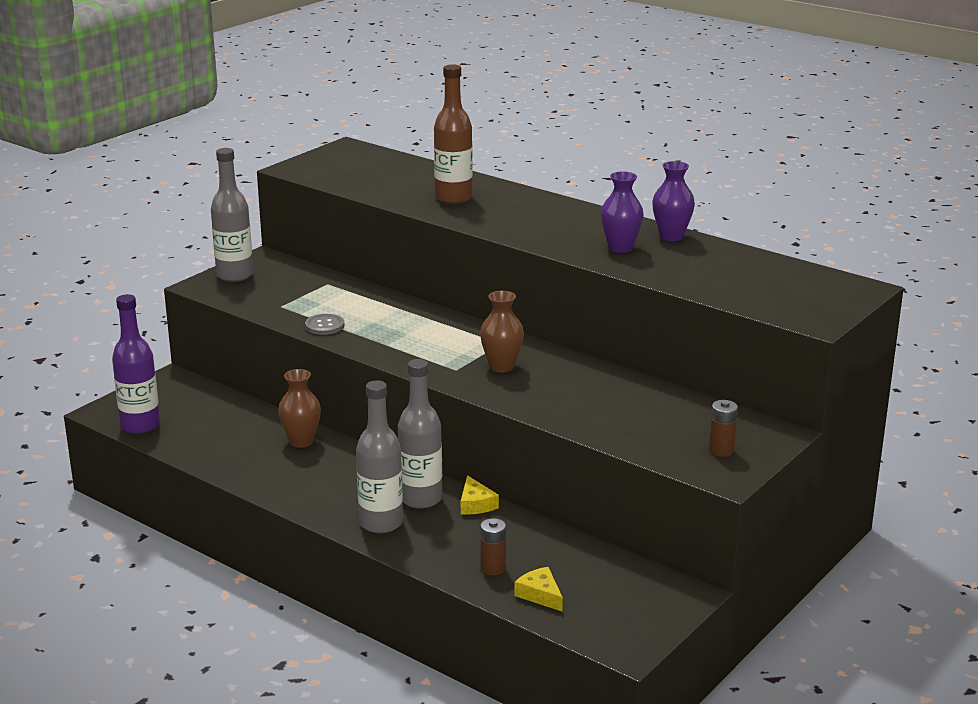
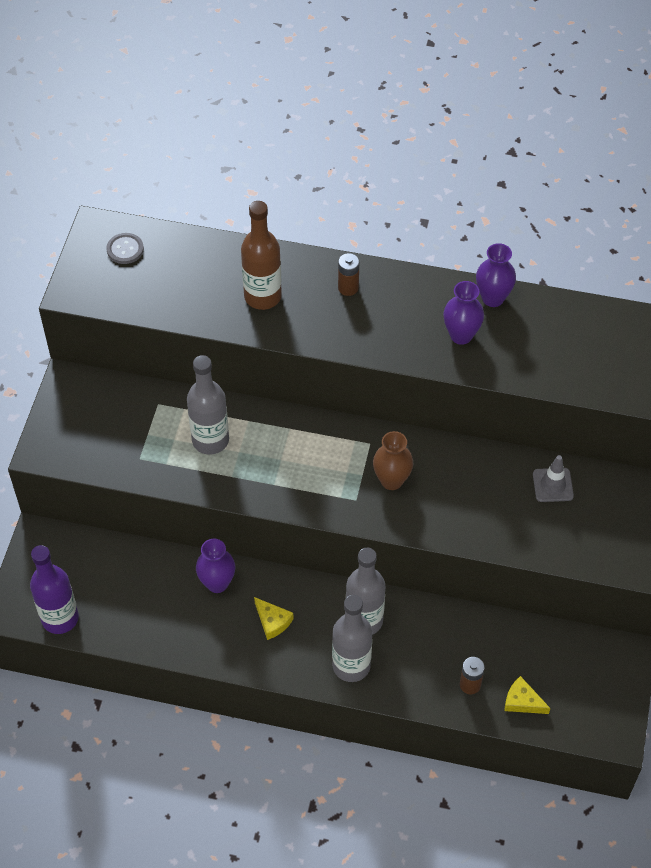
camera: 25 degrees left, 30 degrees up
(235, 275) = (61, 422): grey bottle -> grey bottle (210, 440)
(301, 441) = (217, 583): brown vase -> purple vase
(324, 326) = (201, 475): grey button -> grey button (125, 249)
(476, 504) = (411, 609): yellow cheese -> yellow cheese (272, 621)
(665, 405) = (552, 485): none -> grey traffic cone
(721, 450) = (626, 533): brown battery -> brown battery (348, 288)

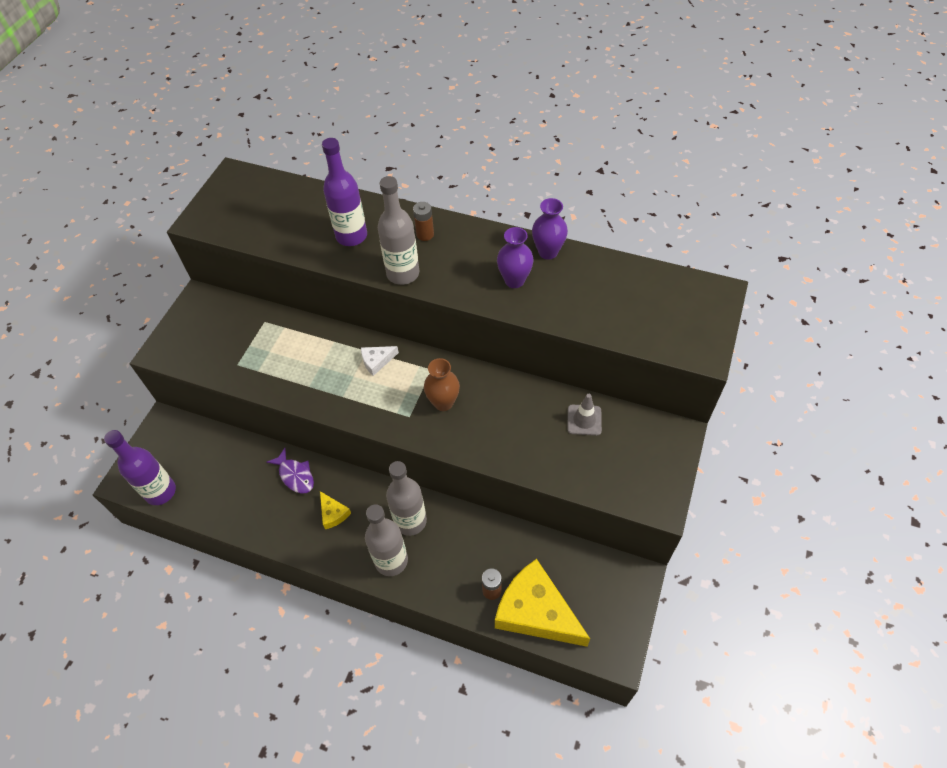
camera: 10 degrees right, 0 degrees up
(125, 249) = (249, 192): grey button -> none
(210, 440) = (299, 355): grey bottle -> grey bottle (403, 273)
(217, 583) = (295, 475): purple vase -> purple fish
(262, 296) = (351, 236): brown bottle -> purple bottle
(304, 439) = (377, 361): none -> white cheese
(522, 701) = (536, 612): yellow cheese -> yellow cheese, size x2.29

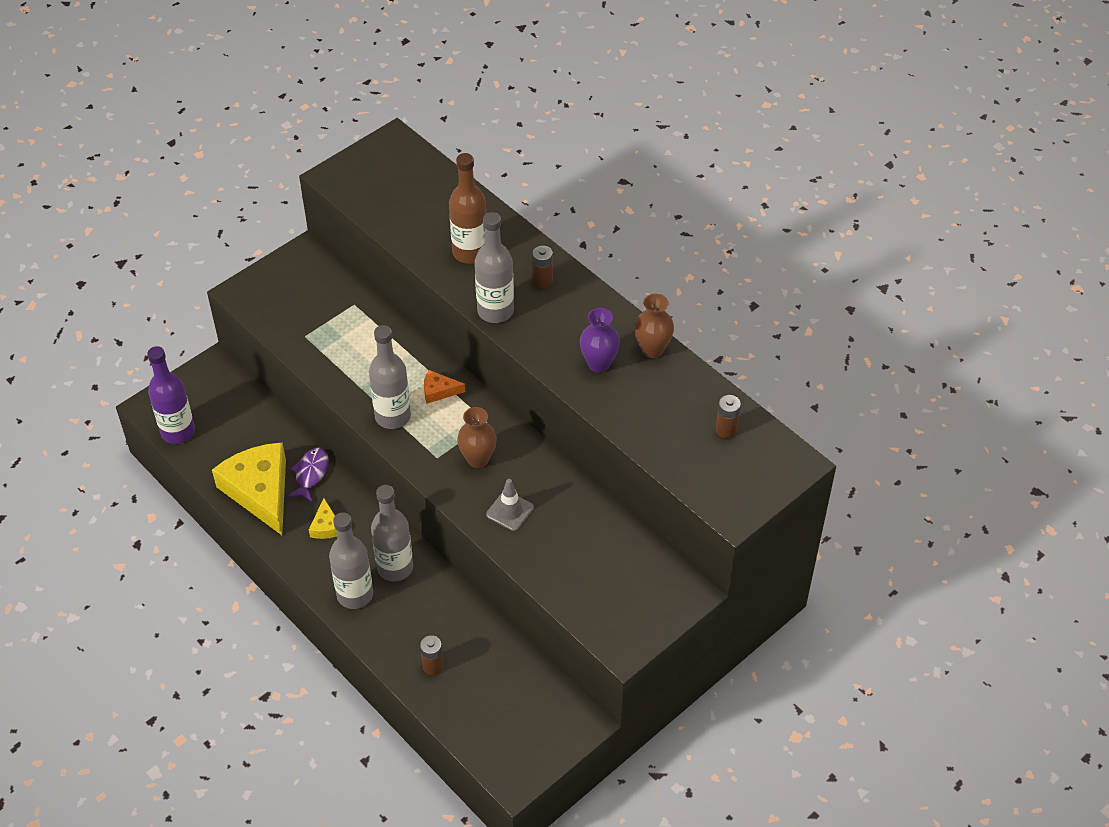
camera: 25 degrees right, 5 degrees down
(295, 475) = (310, 474): purple fish -> purple fish turned 150 degrees counterclockwise
(351, 236) = (470, 252): purple bottle -> brown bottle
(351, 399) = (393, 416): none -> grey bottle
(377, 361) = (439, 391): white cheese -> orange cheese
(536, 612) = (462, 705): yellow cheese -> yellow cheese (260, 491)
(548, 252) = (652, 350): purple vase -> brown vase
(584, 420) = (605, 537): grey traffic cone -> grey traffic cone (510, 511)
(649, 290) = (726, 430): none -> brown battery

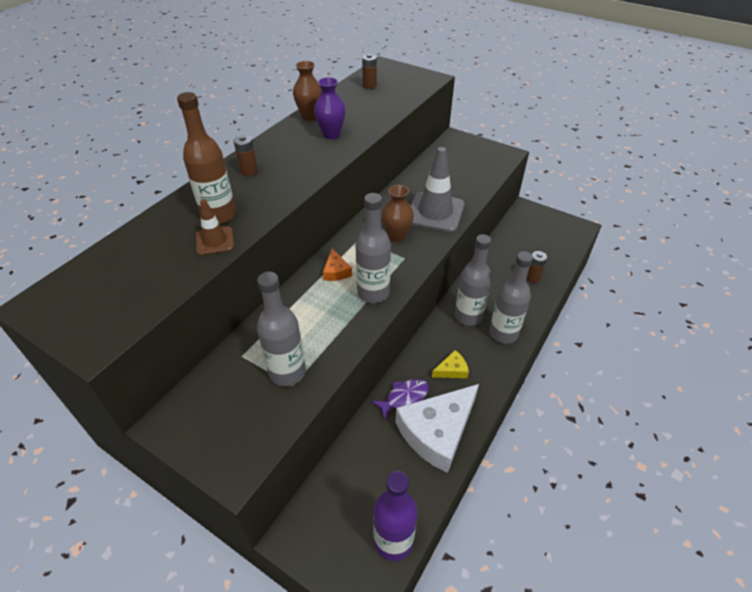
camera: 105 degrees left, 5 degrees down
(260, 491) = (437, 432): yellow cheese -> white cheese
(310, 474) = (404, 397): purple fish -> purple fish turned 150 degrees clockwise
(430, 248) = (215, 241): none -> brown traffic cone
(495, 311) = (290, 188): grey bottle -> grey bottle (287, 372)
(510, 511) = (435, 212): grey traffic cone -> grey traffic cone, size x1.88

